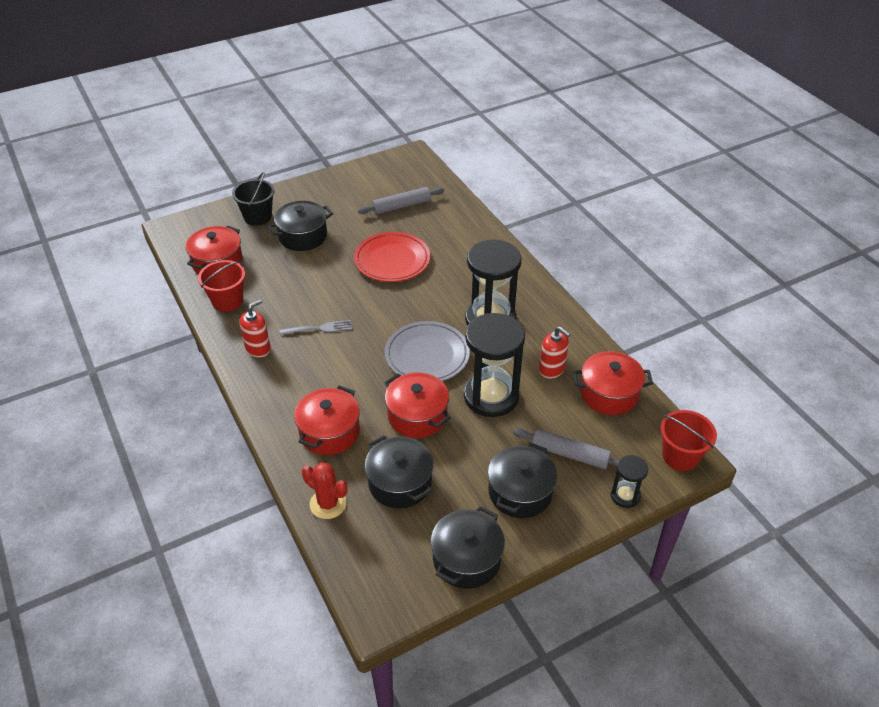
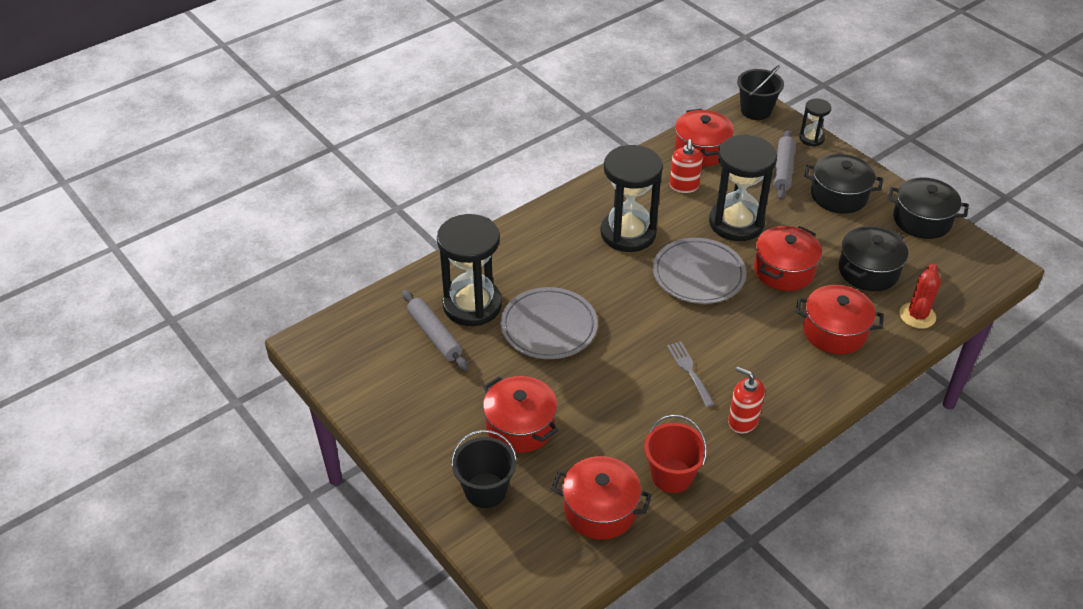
camera: 100 degrees left, 0 degrees up
(303, 236) = (520, 426): black pot -> red pot
(392, 260) = (549, 327): red plate -> grey plate
(426, 225) = (472, 305): none -> black hourglass
(552, 369) = (684, 186): red soap dispenser -> red soap dispenser turned 150 degrees clockwise
(680, 456) = (755, 110): red bucket -> black bucket

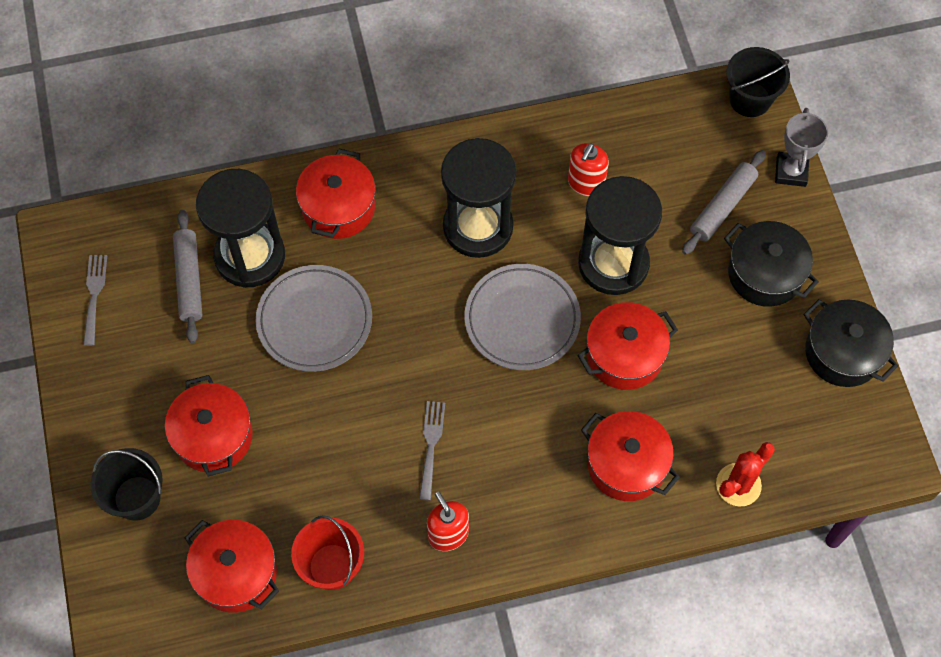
camera: 25 degrees right, 20 degrees up
(364, 371) = (94, 296): none -> grey fork
(701, 150) = (641, 136): red pot -> red pot (338, 207)
(811, 138) = (791, 172): black hourglass -> grey trophy
(868, 271) = (724, 398): black pot -> none

